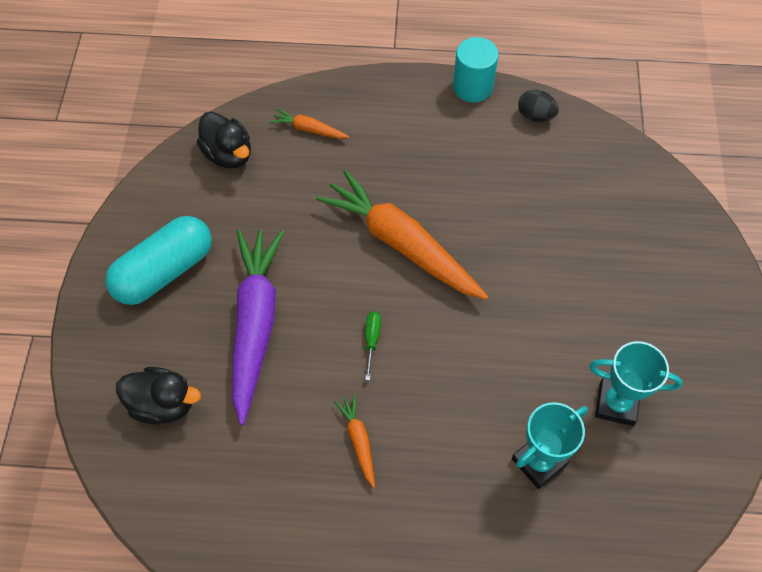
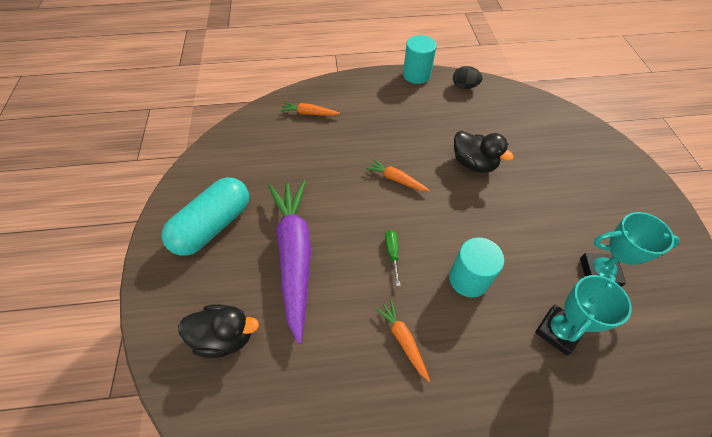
camera: 10 degrees left, 5 degrees down
(228, 154) = (252, 137): black duck -> black duck (473, 163)
(401, 244) = (396, 179): orange carrot -> orange carrot, size x0.44
(454, 385) = (468, 279): none -> turquoise cylinder

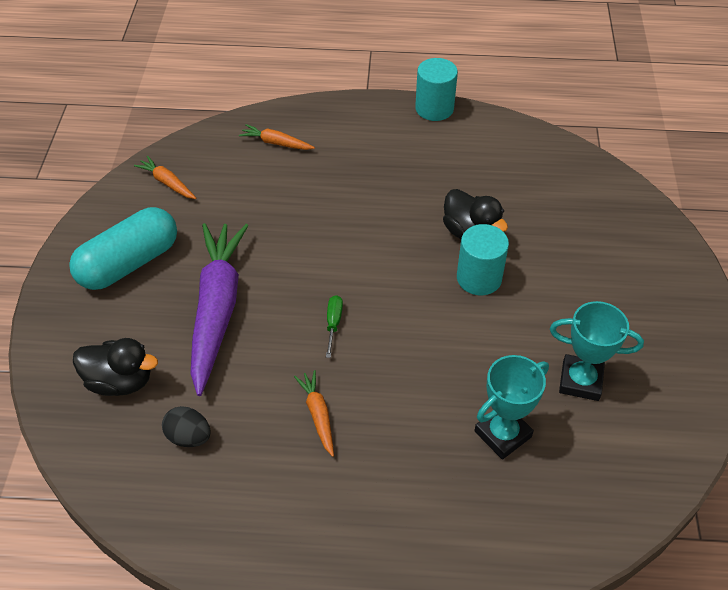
camera: 10 degrees right, 5 degrees down
(396, 179) = (364, 239): orange carrot -> orange carrot (167, 183)
(464, 86) = (495, 132): black egg -> black egg (189, 437)
(468, 279) = (416, 364): turquoise cylinder -> turquoise cylinder (479, 278)

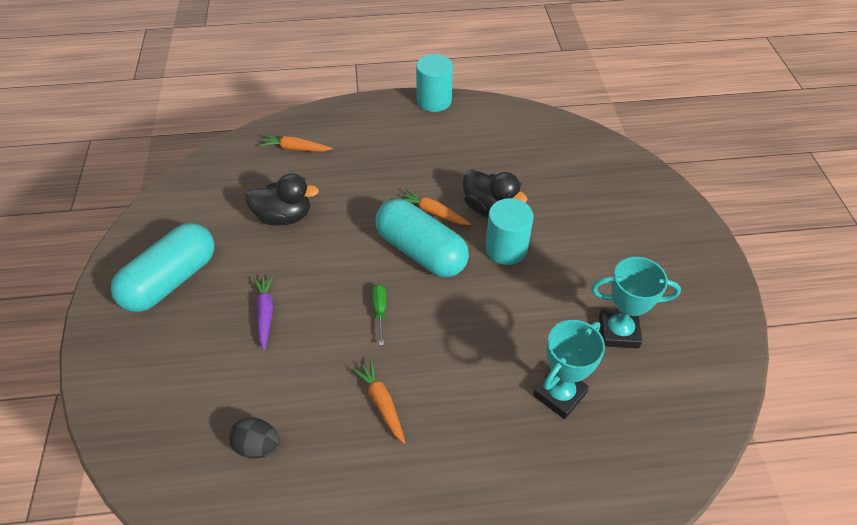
camera: 10 degrees left, 0 degrees up
(120, 381) = (179, 400): black duck -> black duck (284, 216)
(167, 183) = (197, 198): orange carrot -> orange carrot (433, 212)
(217, 309) = (265, 313): purple carrot -> purple carrot, size x0.44
(388, 268) = (421, 251): none -> turquoise capsule

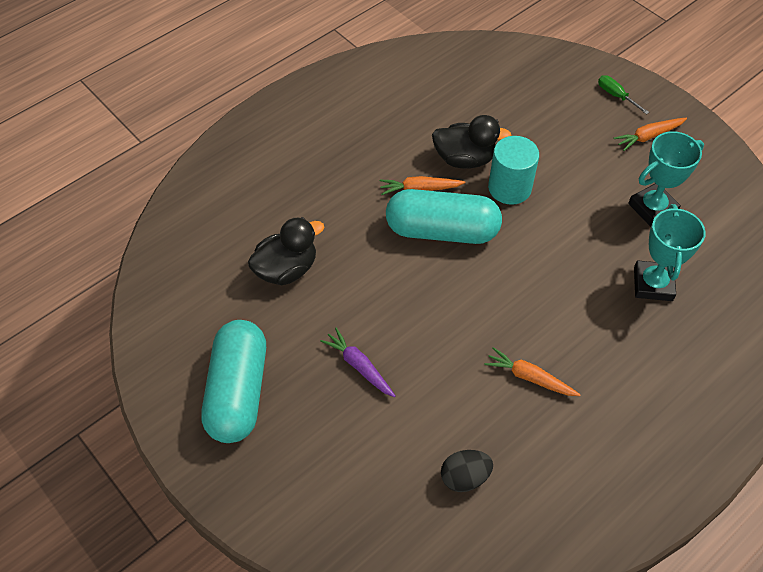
camera: 35 degrees left, 5 degrees up
(295, 148) = (230, 197): orange carrot -> orange carrot (648, 136)
(380, 310) = (456, 303): green screwdriver -> green screwdriver (615, 95)
(434, 101) = (320, 79): turquoise cylinder -> none

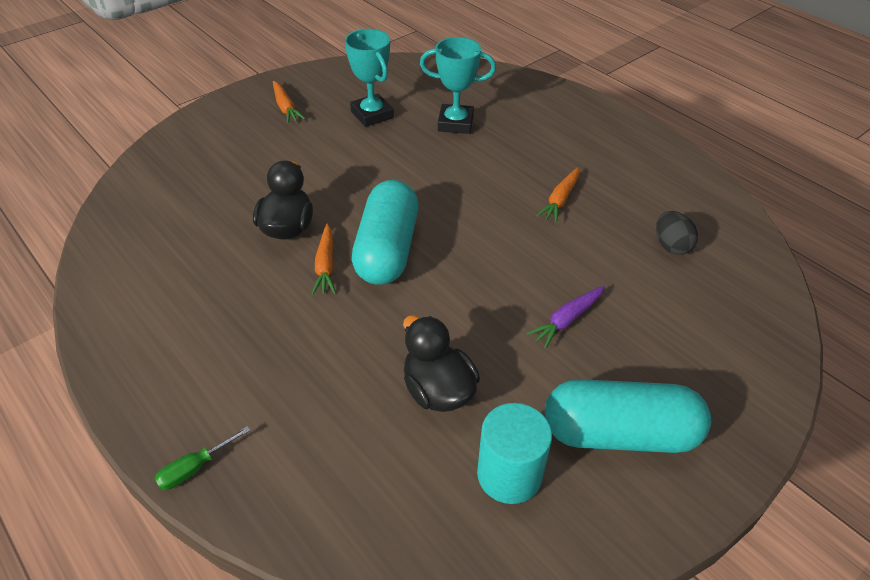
camera: 90 degrees left, 10 degrees down
(509, 188) = (334, 198): turquoise cylinder -> turquoise cylinder (509, 474)
(615, 95) = (226, 120): green screwdriver -> green screwdriver (194, 468)

